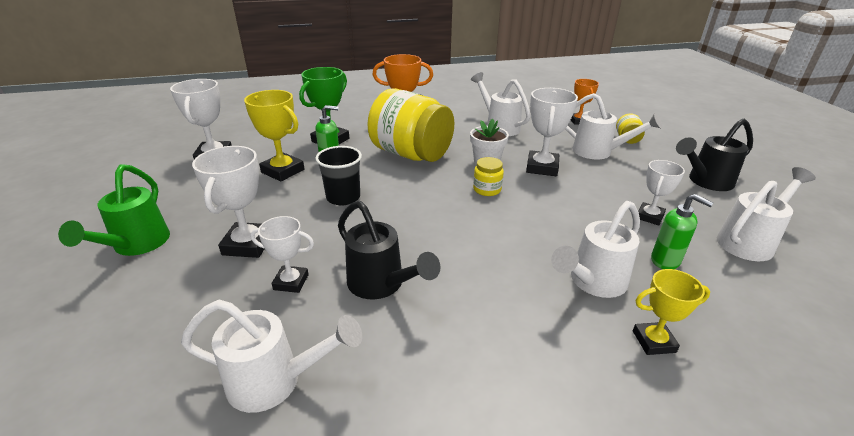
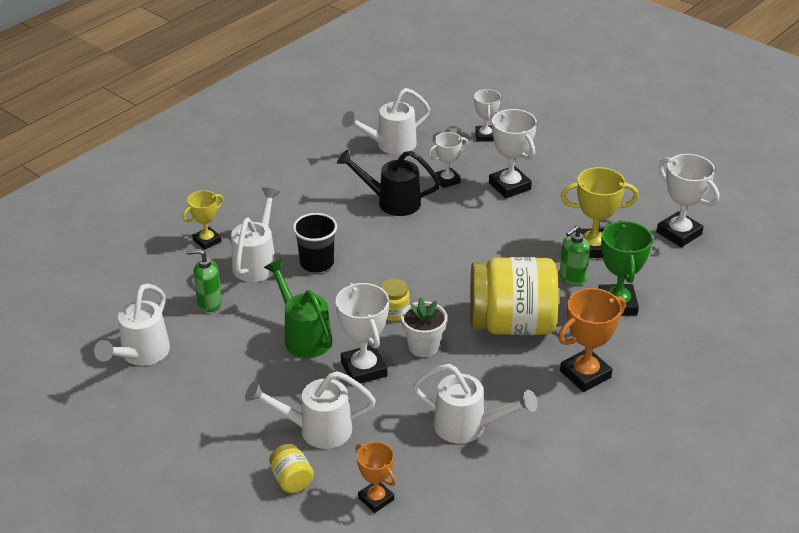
camera: 145 degrees right, 5 degrees up
(136, 246) = (575, 155): green watering can -> green watering can (303, 335)
(343, 197) = (502, 247): black cup -> black cup (317, 263)
(649, 216) = (231, 346): white trophy -> white trophy (485, 136)
(705, 182) = (182, 428): black watering can -> none

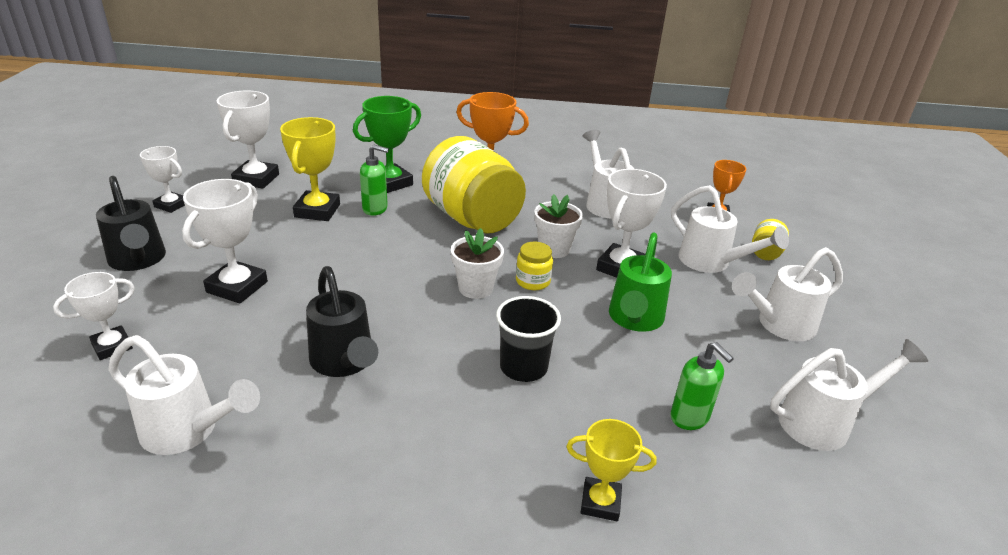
camera: 130 degrees left, 5 degrees down
(257, 261) = (578, 420): white watering can -> white watering can (778, 325)
(412, 281) = (475, 288): none -> white flower pot
(447, 180) = (256, 337): white trophy -> white trophy (171, 205)
(577, 158) = (138, 261): none -> black watering can
(593, 247) = (317, 211): yellow trophy -> yellow trophy turned 45 degrees clockwise

